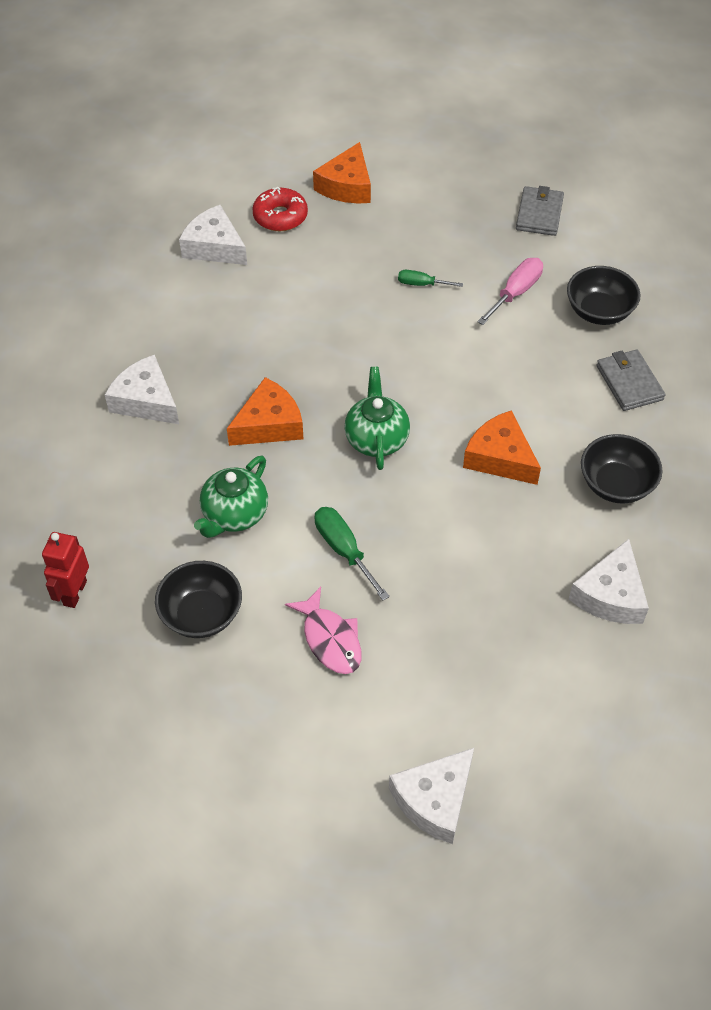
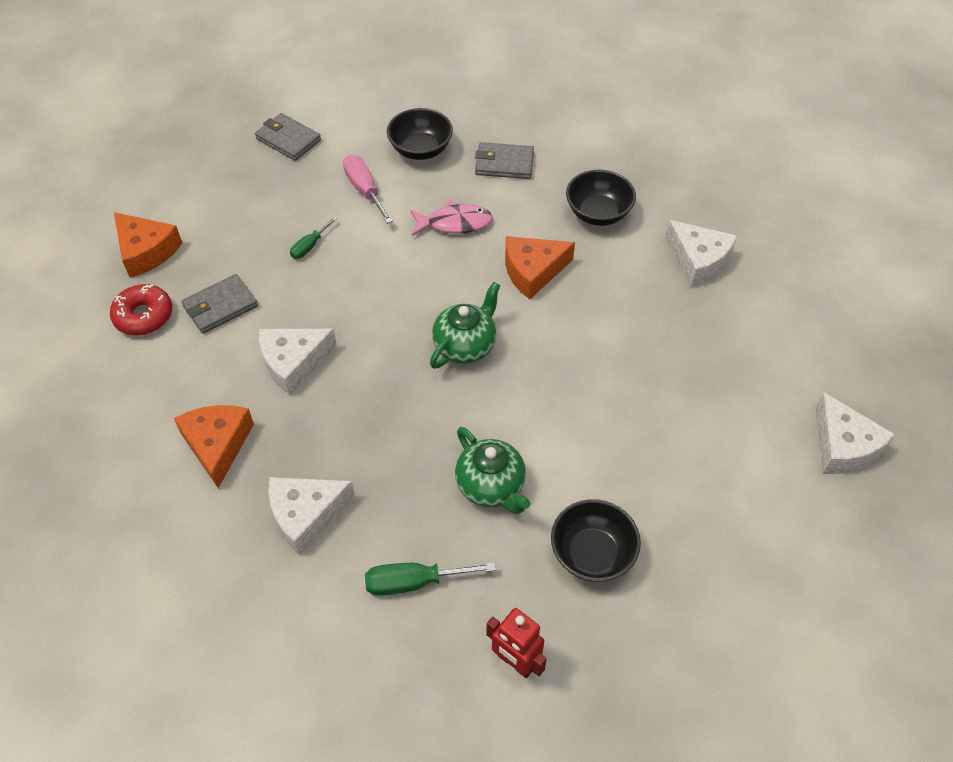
camera: 65 degrees left, 0 degrees up
(214, 247) = (141, 384): white cheese -> white cheese (293, 362)
(269, 424) = (400, 420): orange cheese -> orange cheese (217, 445)
(318, 257) = (220, 306): none -> grey wallet
(330, 639) = (662, 461): pink fish -> pink fish (454, 223)
(344, 550) = (573, 415): green screwdriver -> green screwdriver (414, 582)
(376, 439) = (465, 346): green teapot -> green teapot turned 105 degrees clockwise

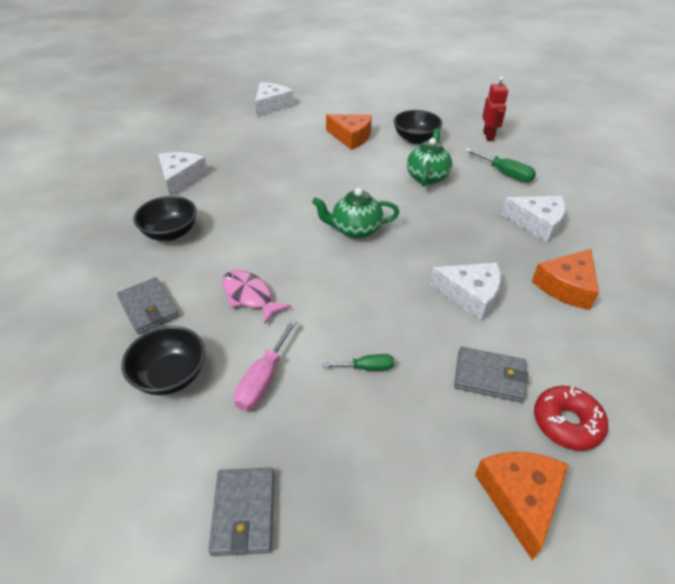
camera: 130 degrees left, 10 degrees down
(533, 271) = (259, 234): orange cheese -> orange cheese (351, 137)

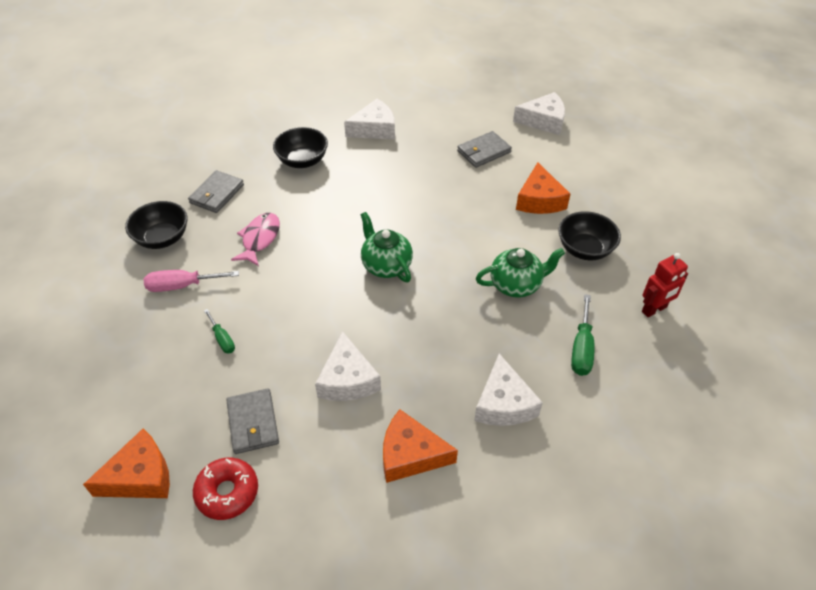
camera: 60 degrees right, 5 degrees up
(244, 512) = (75, 326): grey wallet -> grey wallet (483, 152)

